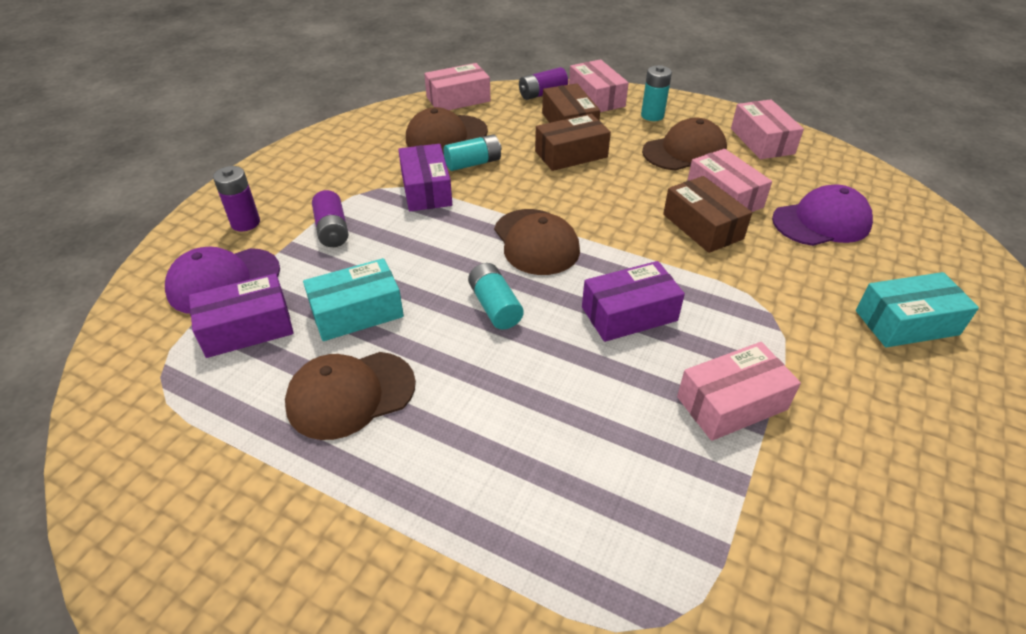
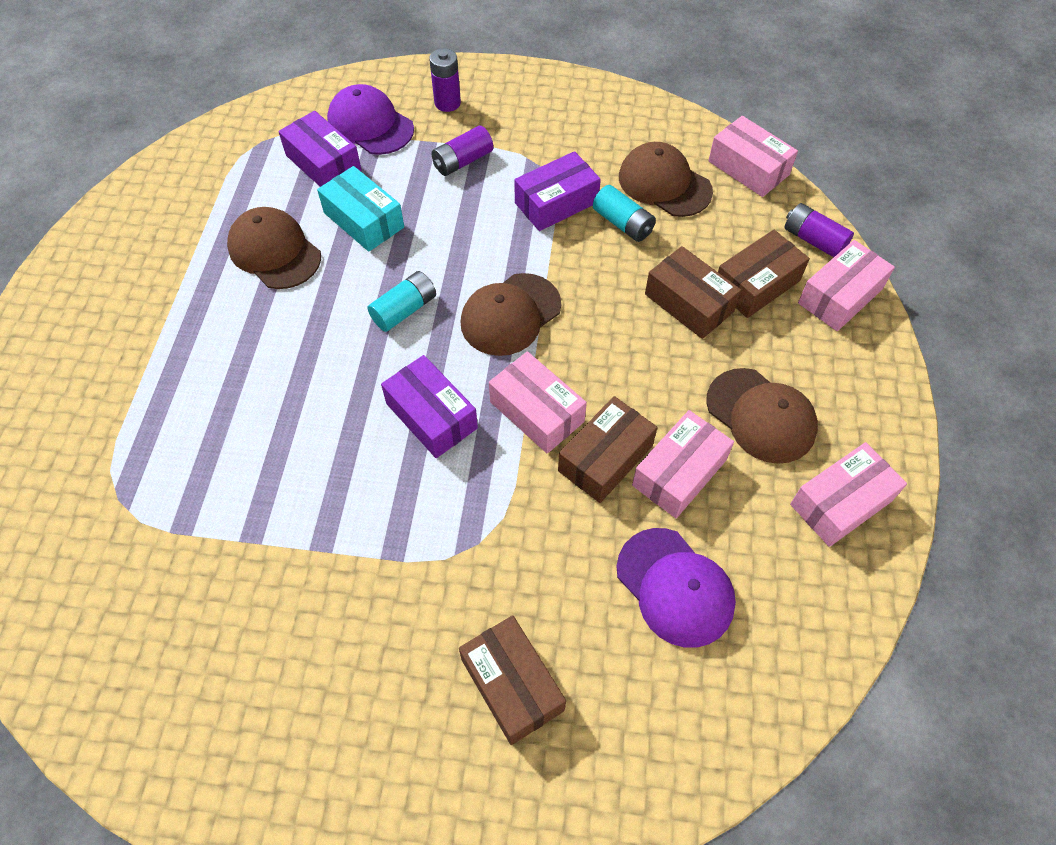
camera: 70 degrees right, 15 degrees up
(652, 115) = (832, 365): turquoise battery -> none
(731, 403) = (339, 519): pink box -> pink box (536, 412)
(906, 322) = (512, 684): turquoise box -> brown box

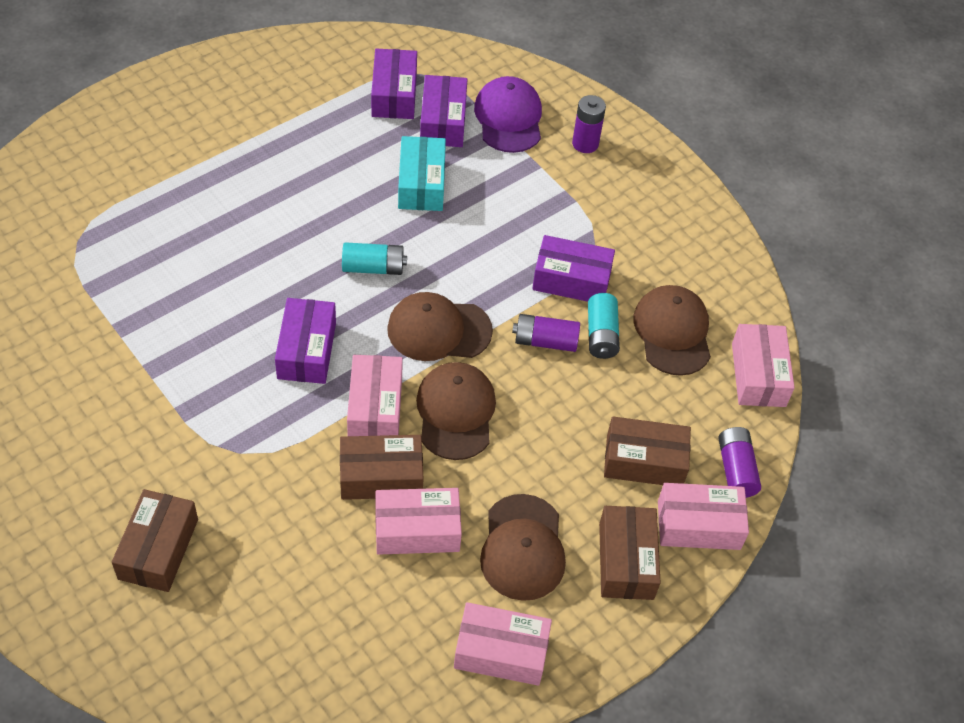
camera: 40 degrees right, 5 degrees down
(259, 171) = (394, 94): none -> purple box
(274, 251) = (338, 159): brown cap -> brown cap (455, 412)
(462, 161) = (541, 196): purple battery -> purple battery (545, 341)
(675, 587) = (322, 592): purple cap -> none
(689, 303) = (575, 430): brown box -> brown box (626, 561)

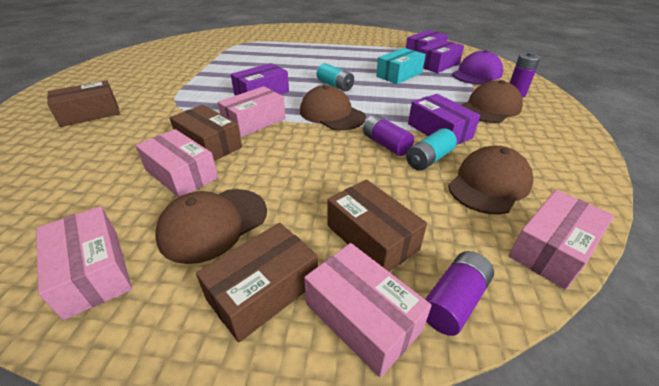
camera: 50 degrees right, 15 degrees down
(455, 412) = (288, 143): brown cap -> brown cap (490, 108)

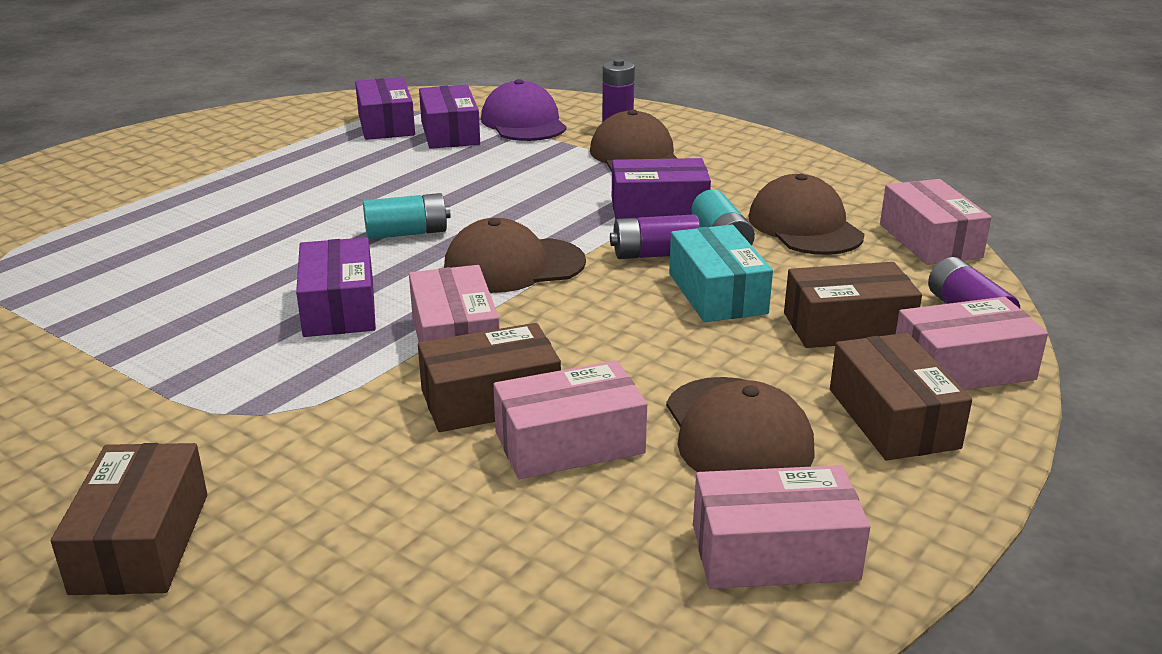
camera: 60 degrees left, 10 degrees down
(399, 75) = (442, 172): turquoise box -> turquoise box (717, 293)

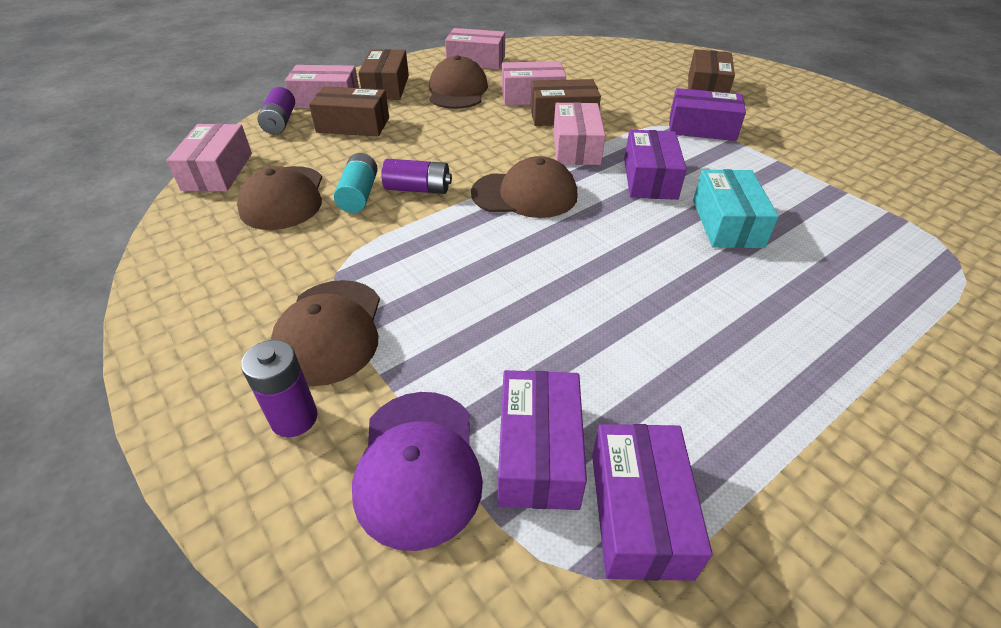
camera: 165 degrees left, 15 degrees up
(407, 233) = (604, 242): turquoise battery -> none
(659, 208) = (376, 237): purple box -> purple box (701, 128)
(717, 293) = (404, 154): turquoise box -> turquoise box (727, 223)

